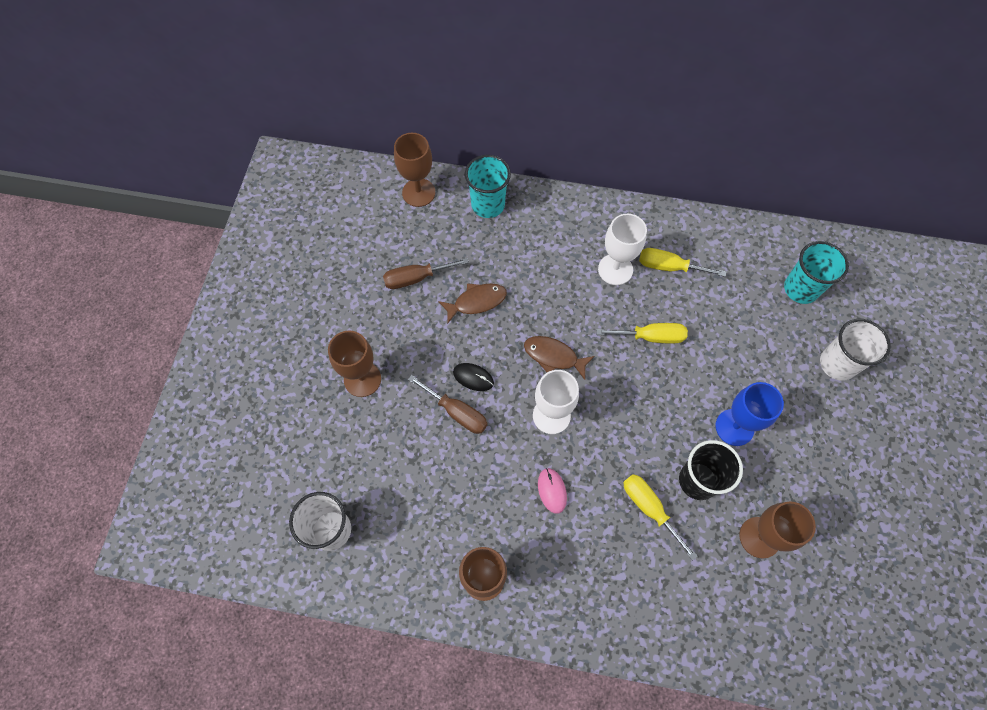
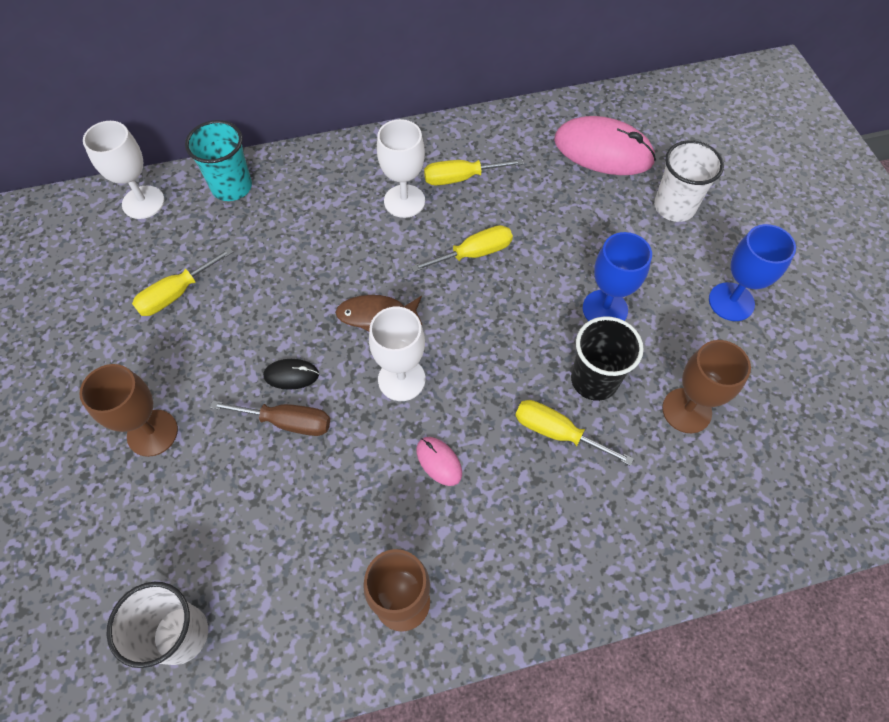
camera: 25 degrees left, 5 degrees down
(416, 278) = (176, 294): brown screwdriver -> yellow screwdriver
(418, 192) = (143, 202): brown goblet -> white goblet
(476, 302) = (261, 292): brown fish -> none
(801, 289) = (603, 150): turquoise cup -> pink mouse
(843, 466) = (731, 302): none -> blue goblet

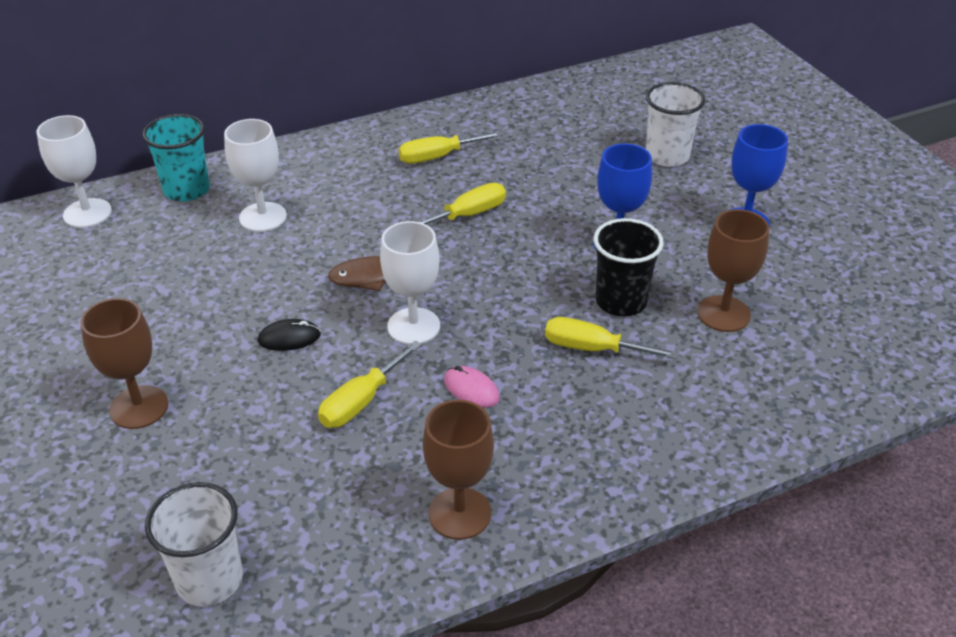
camera: 10 degrees left, 20 degrees down
(176, 294) = (142, 285): yellow screwdriver -> yellow screwdriver (361, 401)
(287, 422) = (294, 378): brown screwdriver -> none
(404, 201) = (382, 181): white goblet -> white goblet (263, 217)
(603, 150) = (582, 120): pink mouse -> none

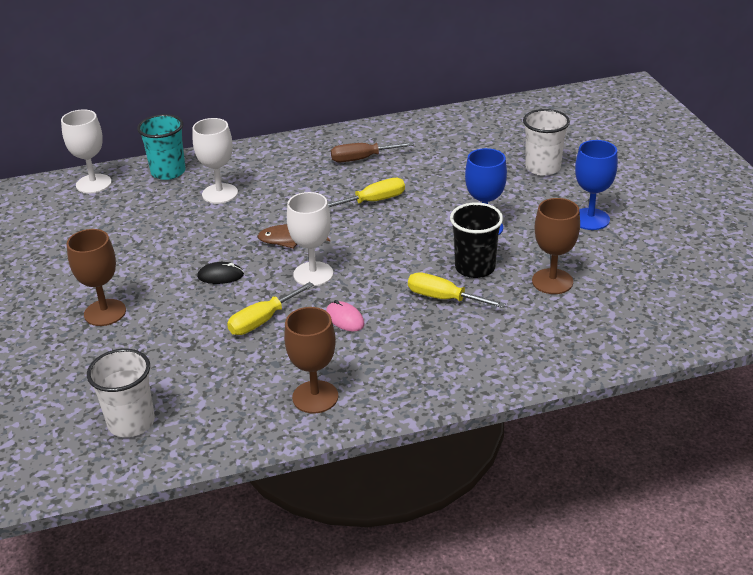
camera: 10 degrees right, 5 degrees down
(438, 157) = (362, 159): yellow screwdriver -> brown screwdriver

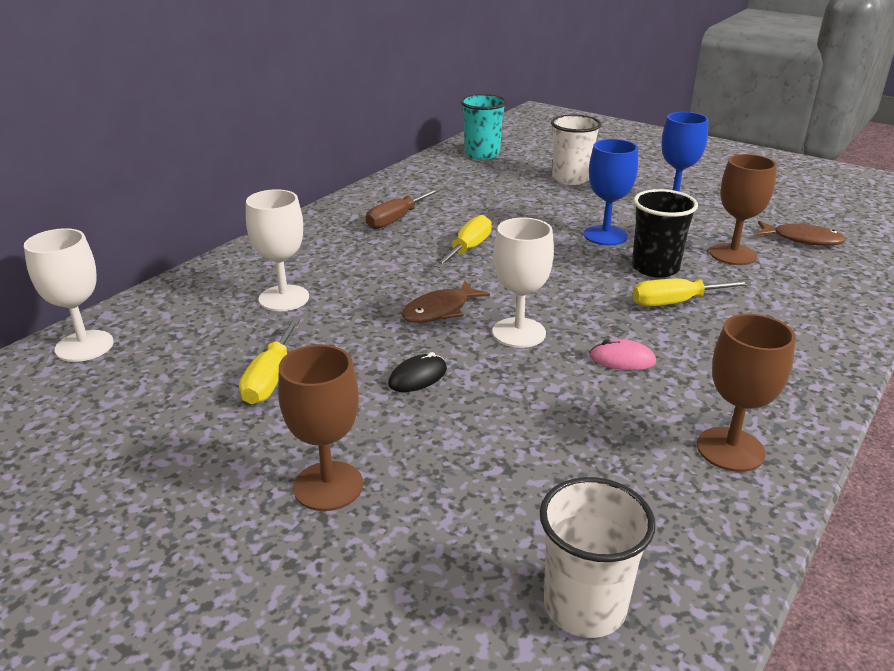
camera: 40 degrees left, 5 degrees down
(168, 172) = (180, 299): turquoise cup -> turquoise cup (482, 154)
(262, 321) = (543, 400): yellow screwdriver -> yellow screwdriver (270, 378)
(634, 293) = (802, 239): none -> brown fish

